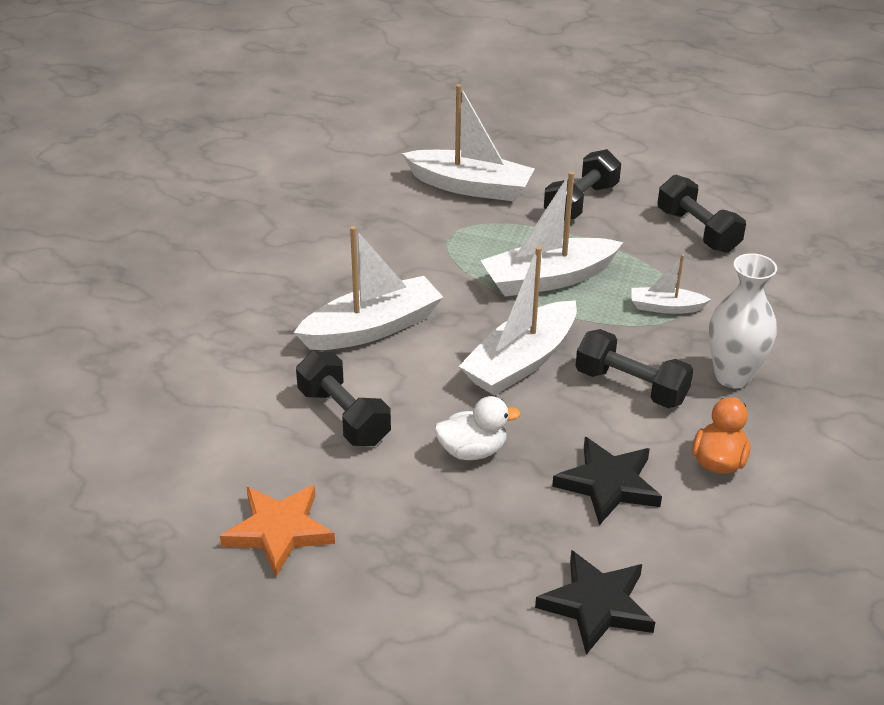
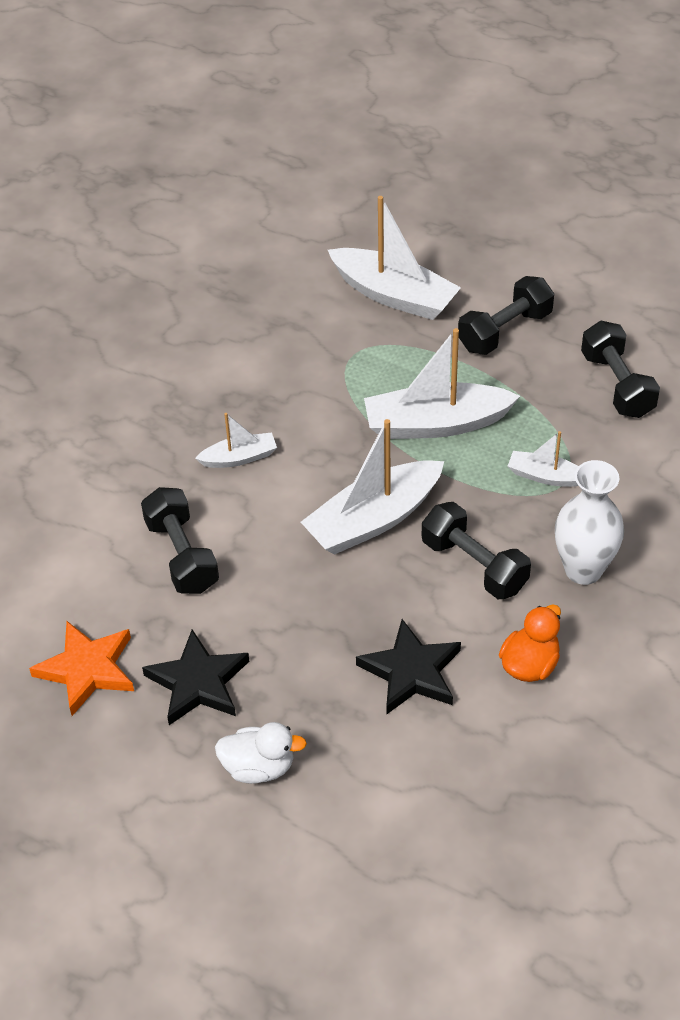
camera: 15 degrees right, 10 degrees up
(372, 328) = (239, 458): white boat -> white boat, size x0.52
(472, 451) = (292, 613): white duck -> white duck (259, 767)
(597, 605) = (354, 797): black star -> black star (198, 682)

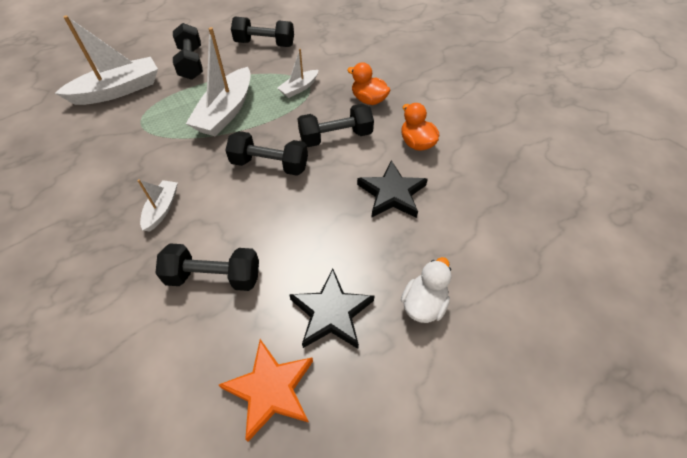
camera: 65 degrees left, 5 degrees up
(373, 520) = (270, 165): white boat -> black dumbbell
(583, 570) = (368, 100): white vase -> orange duck

